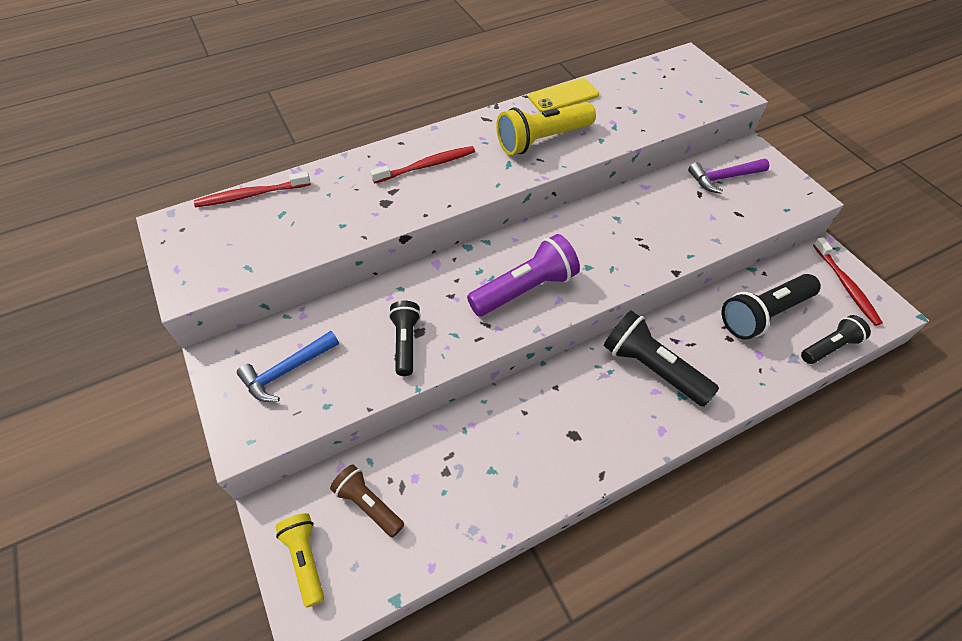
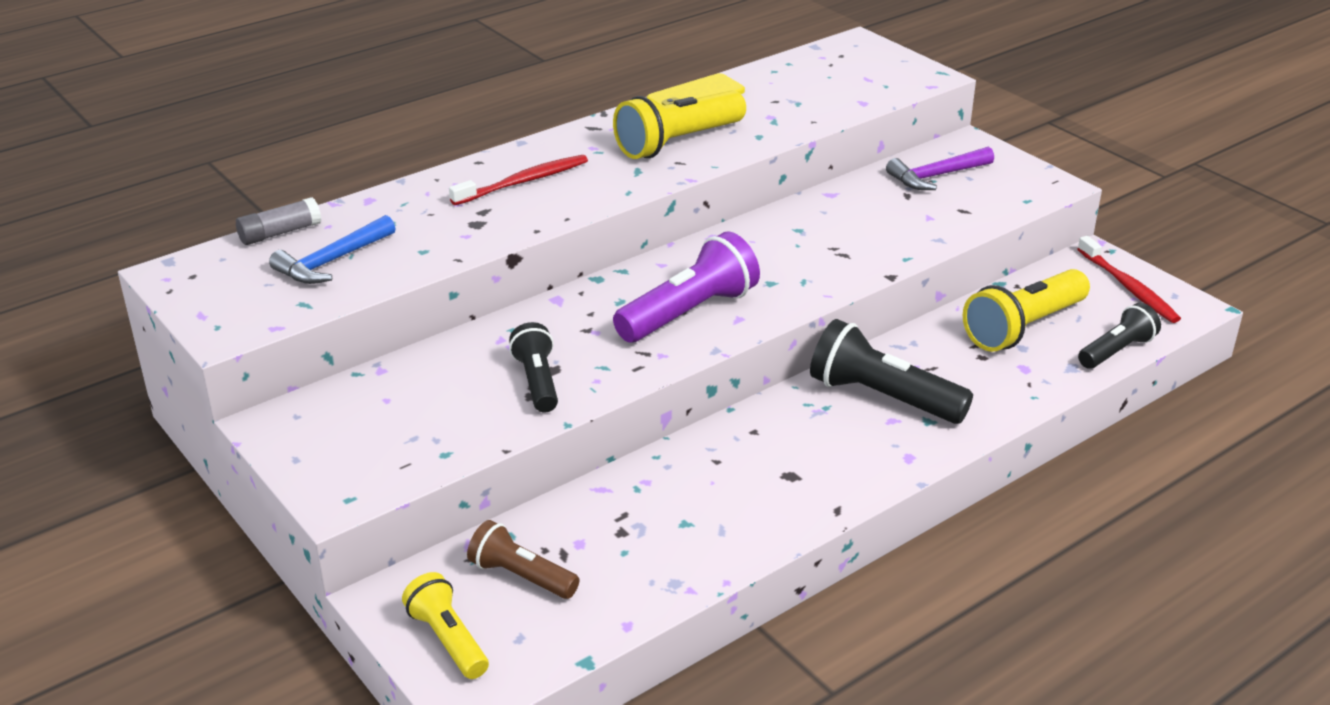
camera: 10 degrees left, 20 degrees down
(251, 195) = (280, 233): red toothbrush -> grey glue stick
(287, 371) = (377, 427): blue hammer -> blue hammer (332, 261)
(763, 314) = (1023, 328): black flashlight -> yellow flashlight

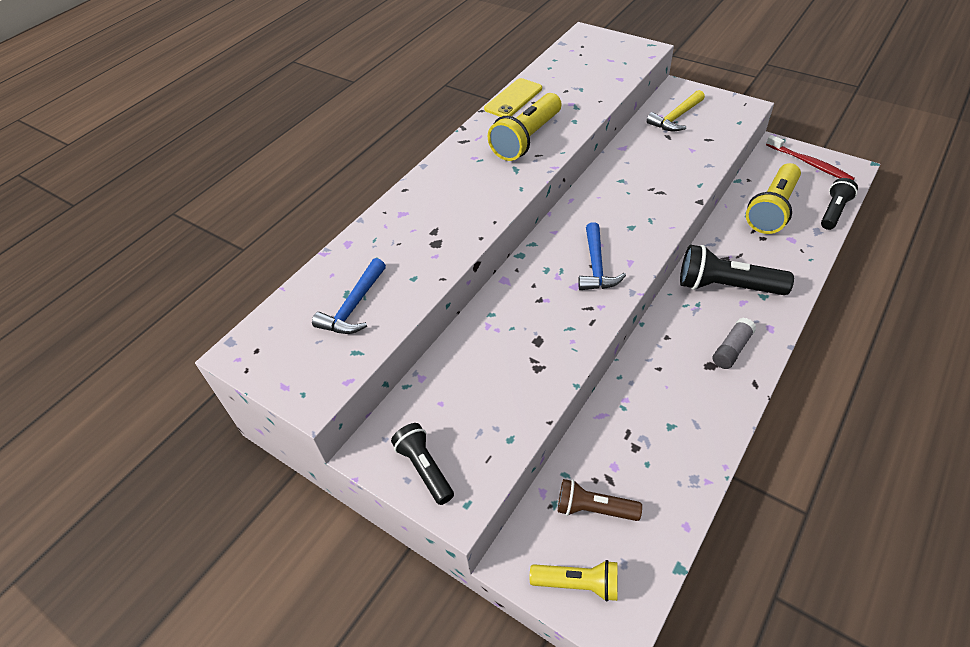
camera: 15 degrees left, 15 degrees up
(280, 233) = (300, 291): grey glue stick -> grey glue stick (732, 349)
(448, 640) = (578, 583): yellow flashlight -> yellow flashlight turned 150 degrees clockwise
(524, 182) = (446, 198): red toothbrush -> none
(537, 382) = (534, 354): black flashlight -> black flashlight (424, 468)
(689, 313) = (596, 266): purple flashlight -> blue hammer
(936, 176) = (676, 118): purple hammer -> yellow hammer

